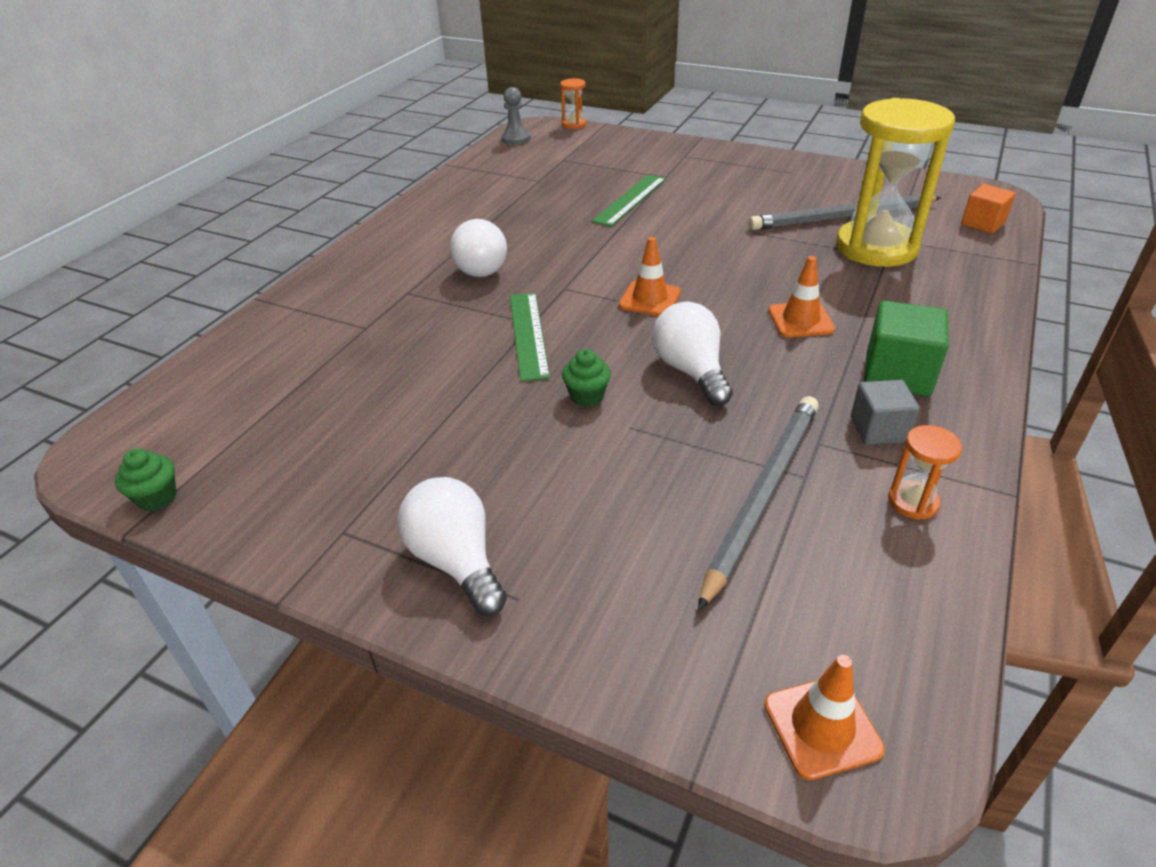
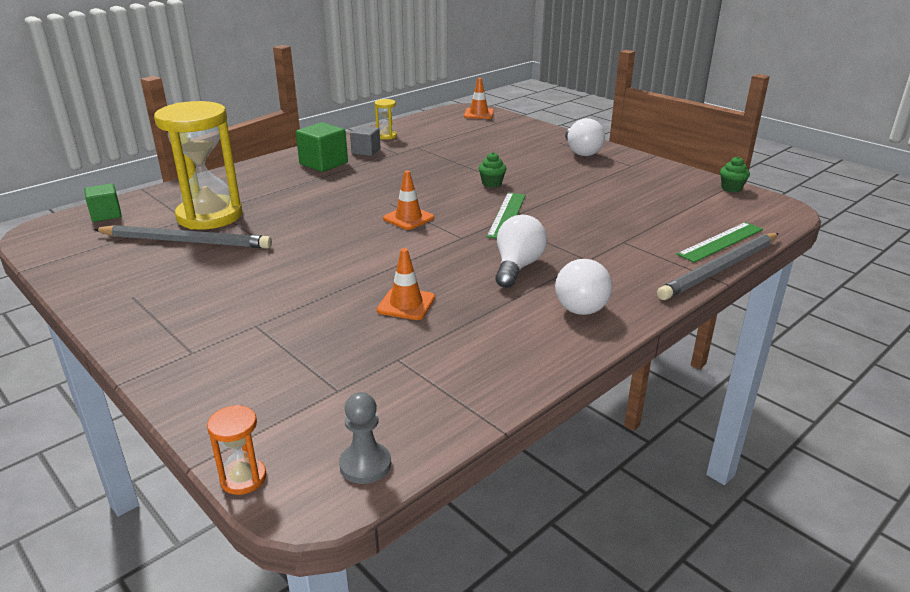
camera: 160 degrees left, 10 degrees down
(630, 200) = (329, 303): green ruler -> green ruler (721, 242)
(691, 371) = (425, 182): white light bulb -> white light bulb (579, 303)
(762, 496) = (442, 146): grey pencil -> grey pencil (720, 269)
(800, 320) = (332, 190): orange traffic cone -> orange traffic cone (406, 304)
(913, 502) = (386, 136): orange hourglass -> yellow hourglass
(982, 223) = (106, 215): orange cube -> green cube

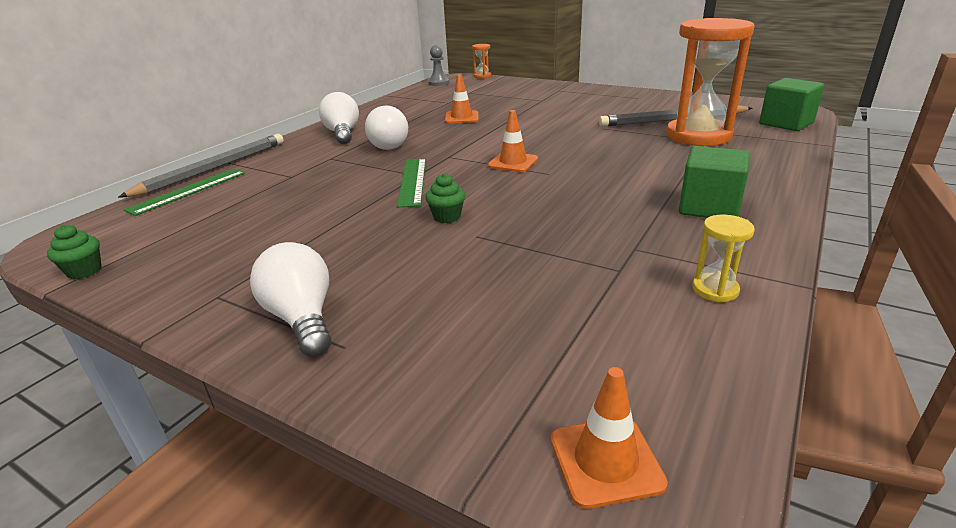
camera: 165 degrees right, 0 degrees up
(106, 215) = (786, 123): green cube -> green cube, size x1.51
(210, 216) = (698, 136): yellow hourglass -> orange hourglass
(366, 151) = (688, 241): grey cube -> none

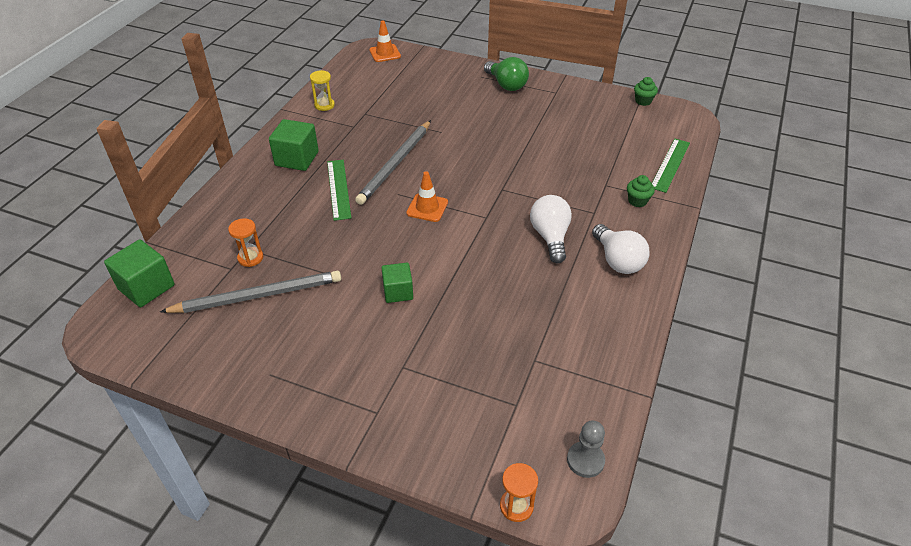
camera: 170 degrees right, 15 degrees up
(213, 168) = (686, 194): grey pencil -> grey pencil (396, 164)
(302, 318) = (506, 85): white light bulb -> green light bulb
(412, 181) = (502, 180): green ruler -> green ruler (339, 189)
(447, 217) = (463, 145): green cupcake -> green cupcake (637, 201)
(461, 118) = (499, 304): orange traffic cone -> none
(546, 122) = (398, 292): none -> green cube
(698, 136) = (250, 258): orange hourglass -> orange hourglass, size x0.41

